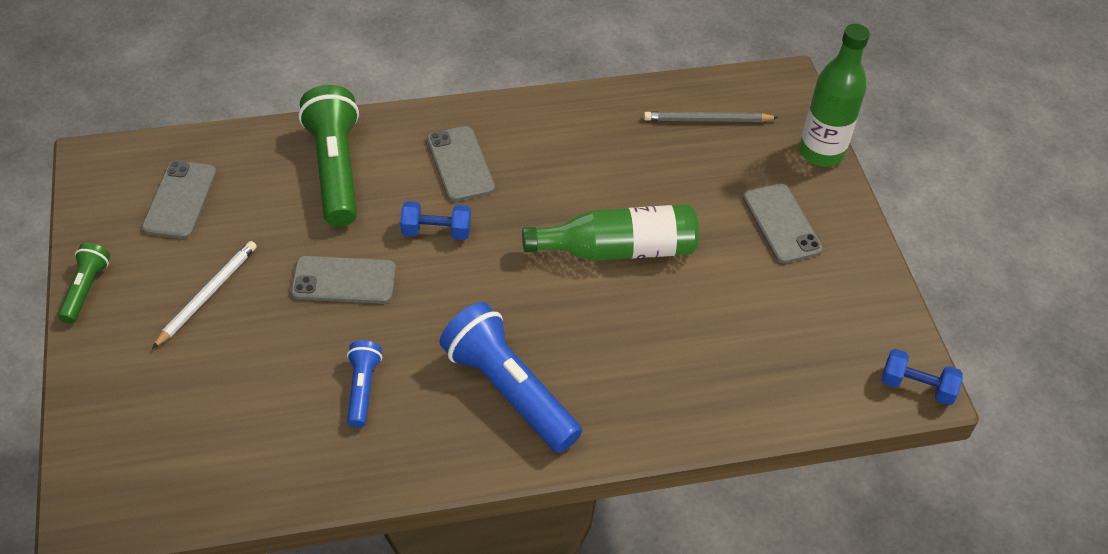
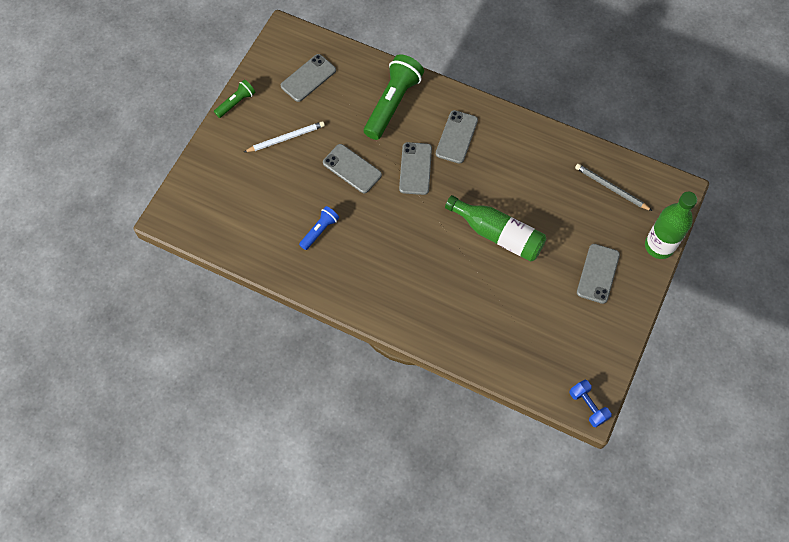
camera: 40 degrees right, 15 degrees up
(436, 231) = (415, 168): blue dumbbell -> grey phone
(509, 391) = (384, 275): blue flashlight -> none

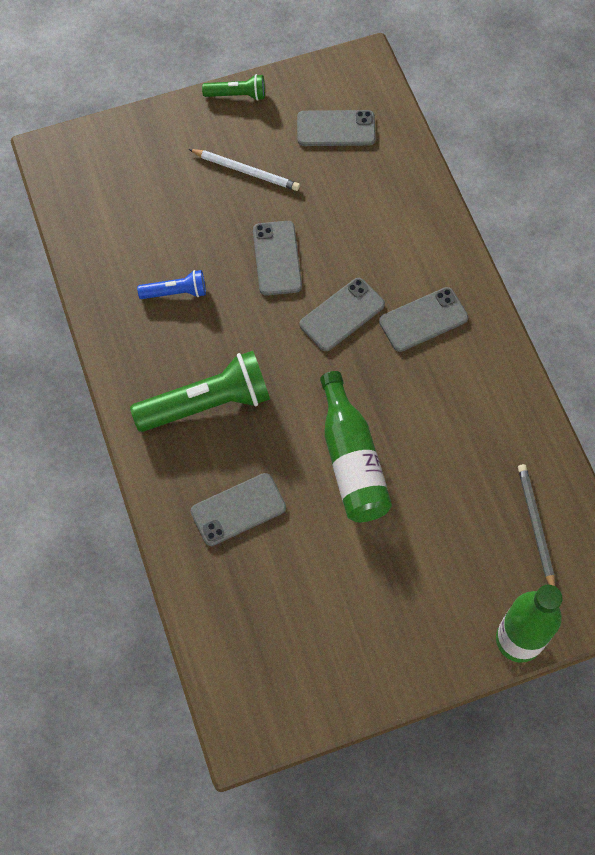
camera: 45 degrees right, 0 degrees up
(392, 104) = (393, 227): green flashlight -> green flashlight (206, 404)
(588, 406) = (242, 729): blue dumbbell -> none
(598, 273) = (413, 603): grey phone -> grey phone (238, 509)

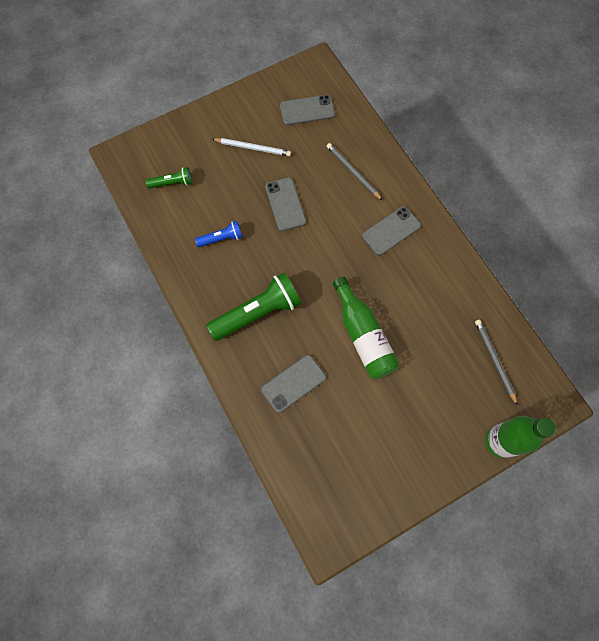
camera: 10 degrees left, 5 degrees up
(237, 95) = (236, 97): green flashlight -> green flashlight (172, 183)
(342, 314) = (336, 236): grey phone -> none
(385, 227) = (353, 172): none -> grey pencil

